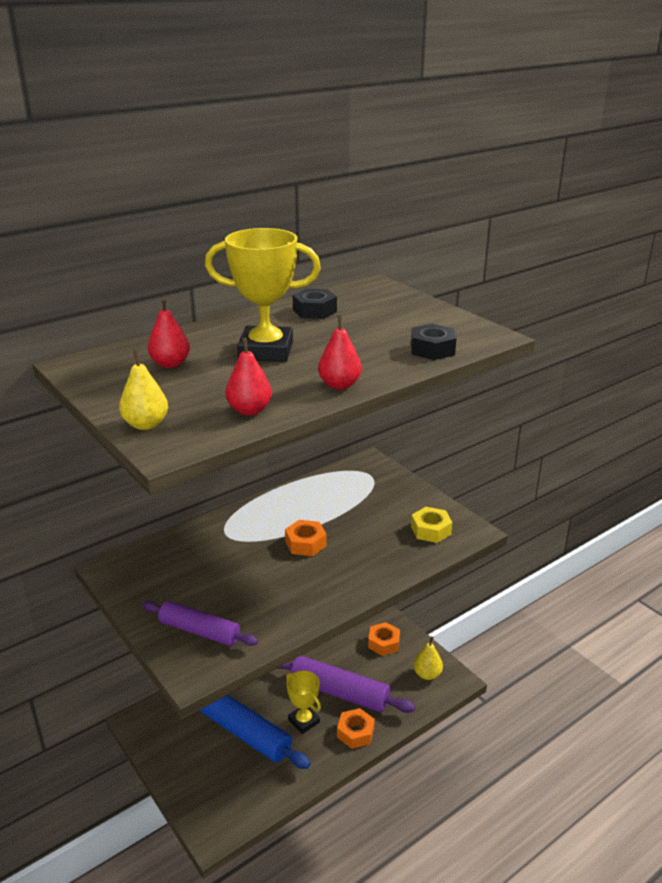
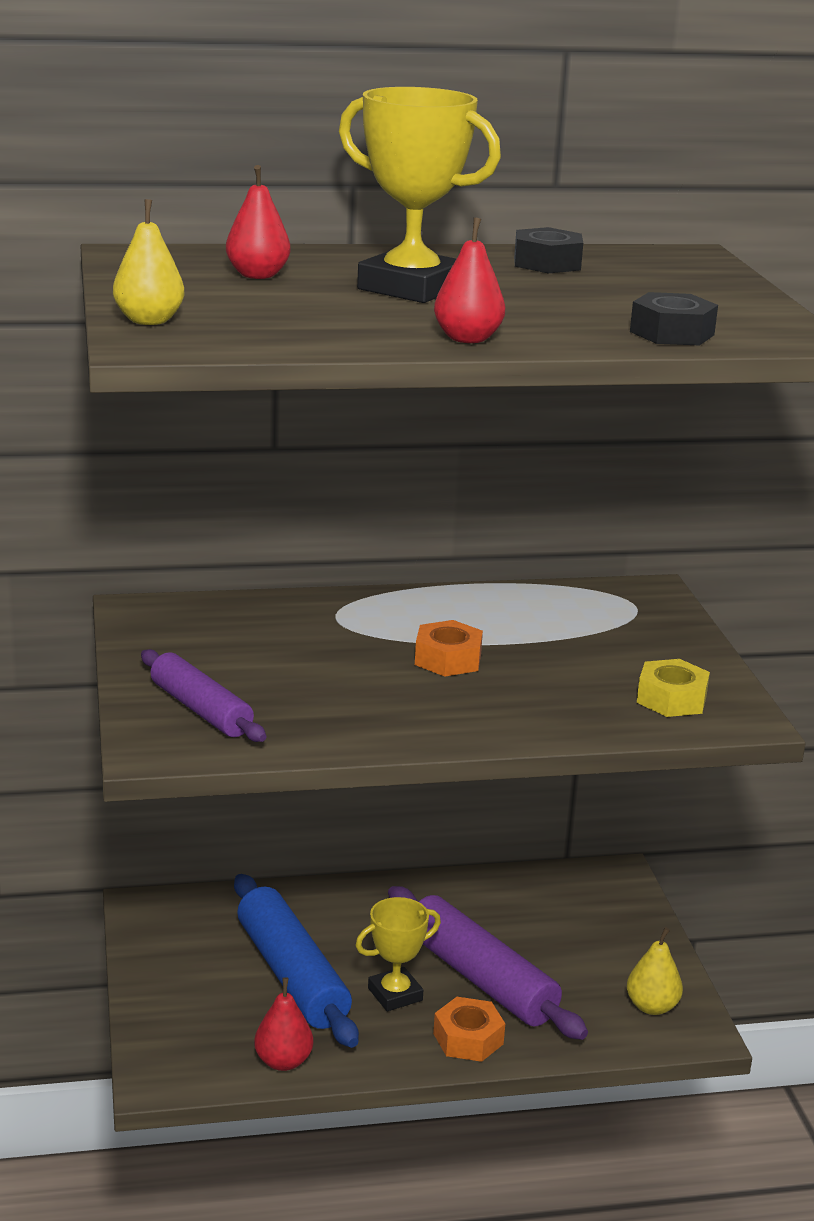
camera: 25 degrees right, 5 degrees down
(249, 410) = (303, 336): red pear -> red pear (283, 1061)
(304, 721) = (395, 994): yellow trophy -> yellow trophy turned 75 degrees clockwise
(383, 643) = (607, 939): orange nut -> none

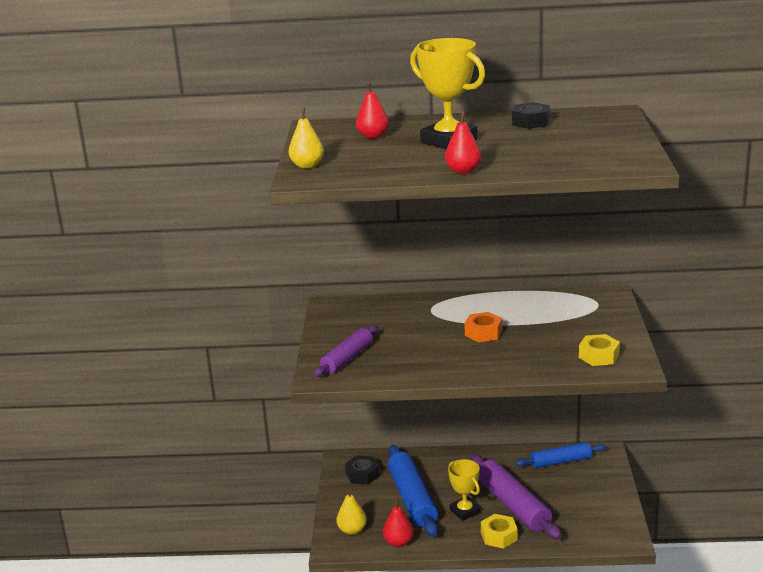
camera: 15 degrees right, 0 degrees up
(200, 710) = (347, 358): purple rolling pin -> purple rolling pin turned 60 degrees clockwise
(395, 994) = (465, 511): yellow trophy -> yellow trophy turned 75 degrees clockwise
(468, 1038) = (499, 536): orange nut -> yellow nut
(545, 894) = (560, 461): none -> blue rolling pin
(652, 1006) = (605, 525): yellow pear -> yellow pear (352, 530)
(672, 333) = (575, 164): black nut -> black nut (362, 475)

